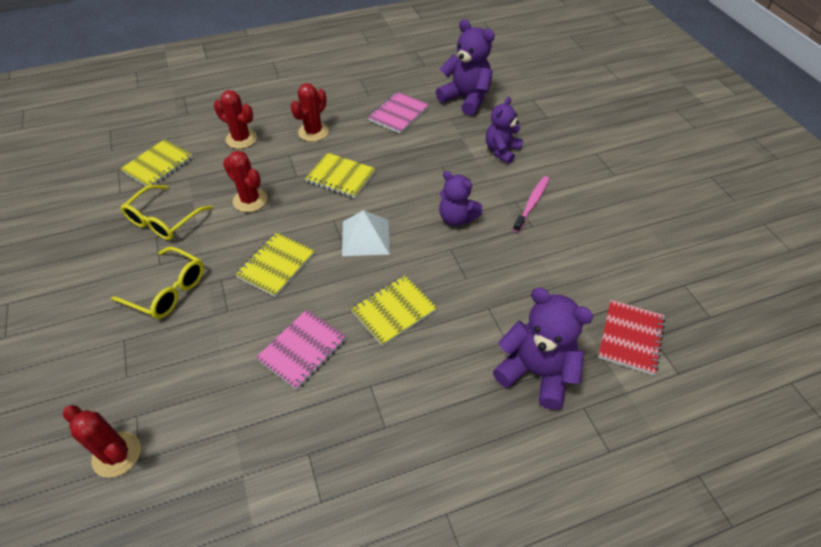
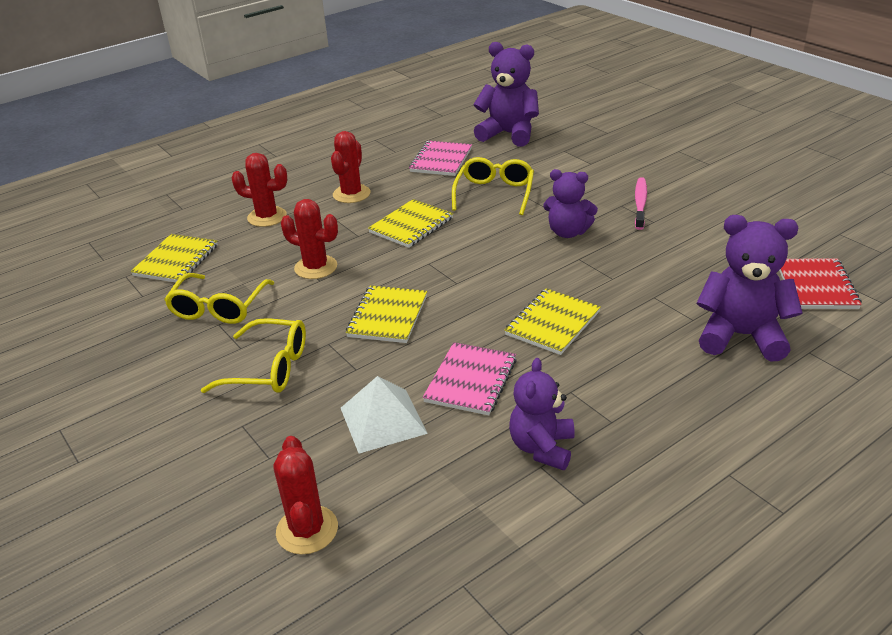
camera: 15 degrees left, 15 degrees down
(117, 454) = (307, 530): red cactus -> red cactus turned 60 degrees clockwise
(341, 177) = (411, 225): yellow notebook -> yellow notebook turned 60 degrees counterclockwise
(365, 237) = (476, 270): white pyramid -> white pyramid (383, 420)
(421, 160) = (494, 193): none -> yellow glasses
(501, 151) = (578, 168): purple teddy bear -> purple teddy bear (542, 448)

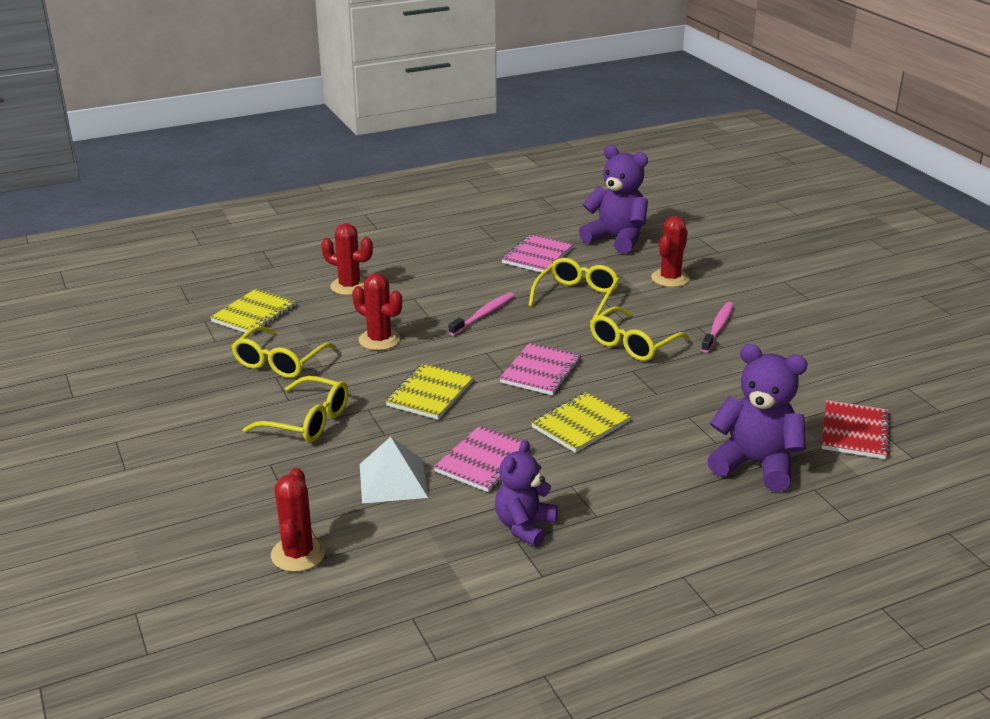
camera: 10 degrees right, 5 degrees down
(351, 194) = (437, 276): red cactus -> red cactus (670, 278)
(411, 225) = (483, 315): yellow notebook -> pink toothbrush
(490, 274) = (541, 371): none -> pink notebook
(568, 232) = (632, 344): purple teddy bear -> yellow glasses

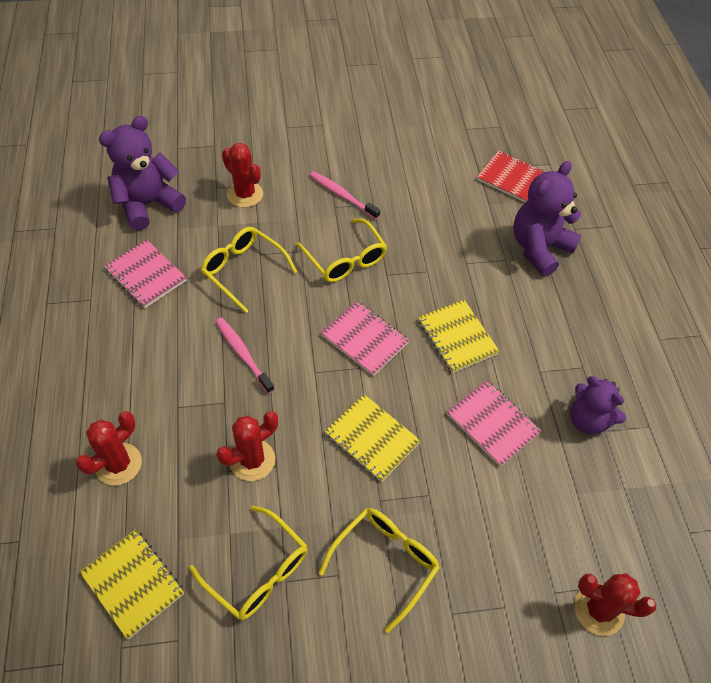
camera: 75 degrees left, 25 degrees up
(393, 480) = (505, 504): white pyramid -> none

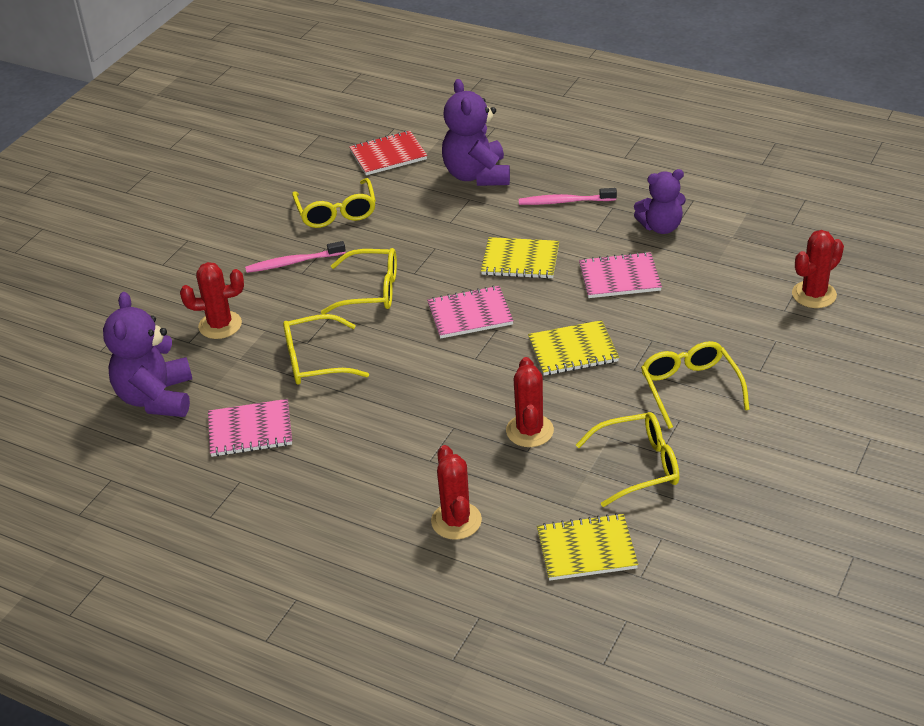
camera: 50 degrees left, 15 degrees down
(243, 354) = (412, 396): pink toothbrush -> pink toothbrush (565, 201)
(419, 187) = (336, 212): none -> yellow glasses

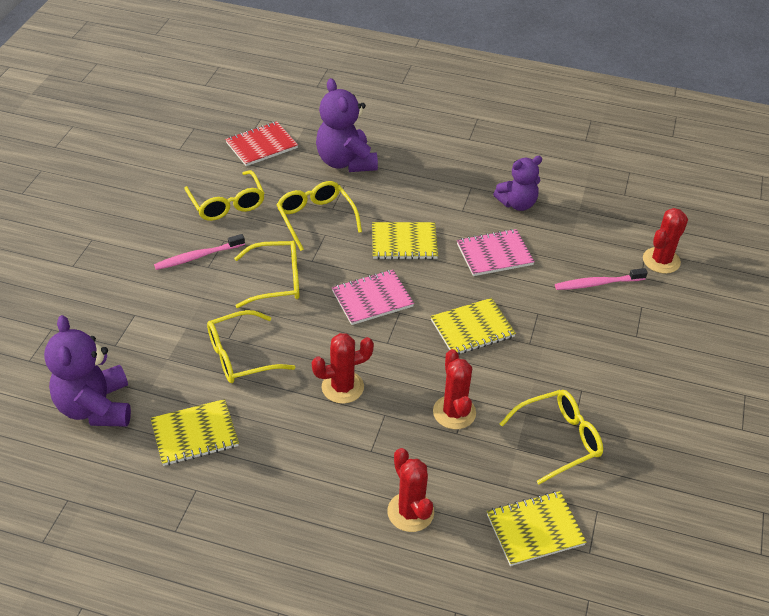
camera: 15 degrees left, 5 degrees up
(220, 325) = (142, 325): red cactus -> red cactus (342, 387)
(250, 430) = (195, 434): pink notebook -> yellow notebook
(565, 201) = (429, 183): pink toothbrush -> pink toothbrush (598, 283)
(690, 388) = (582, 358): yellow glasses -> yellow glasses (316, 218)

